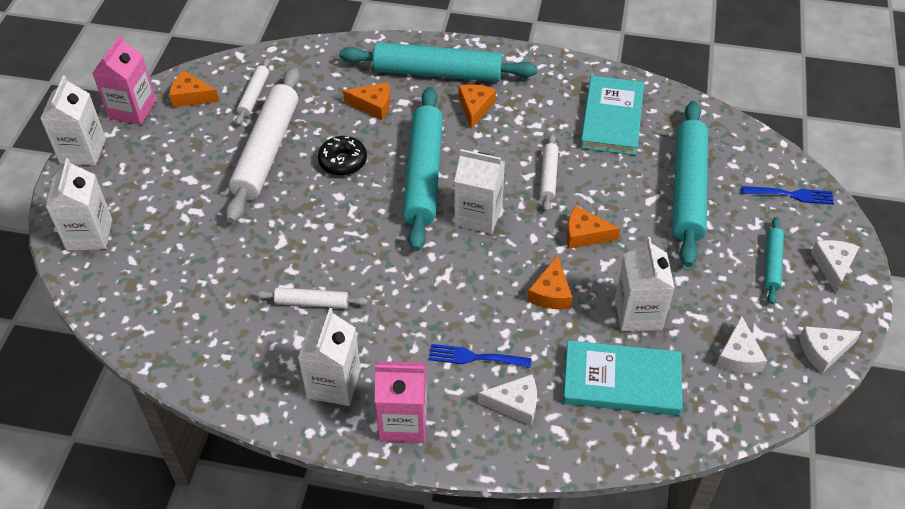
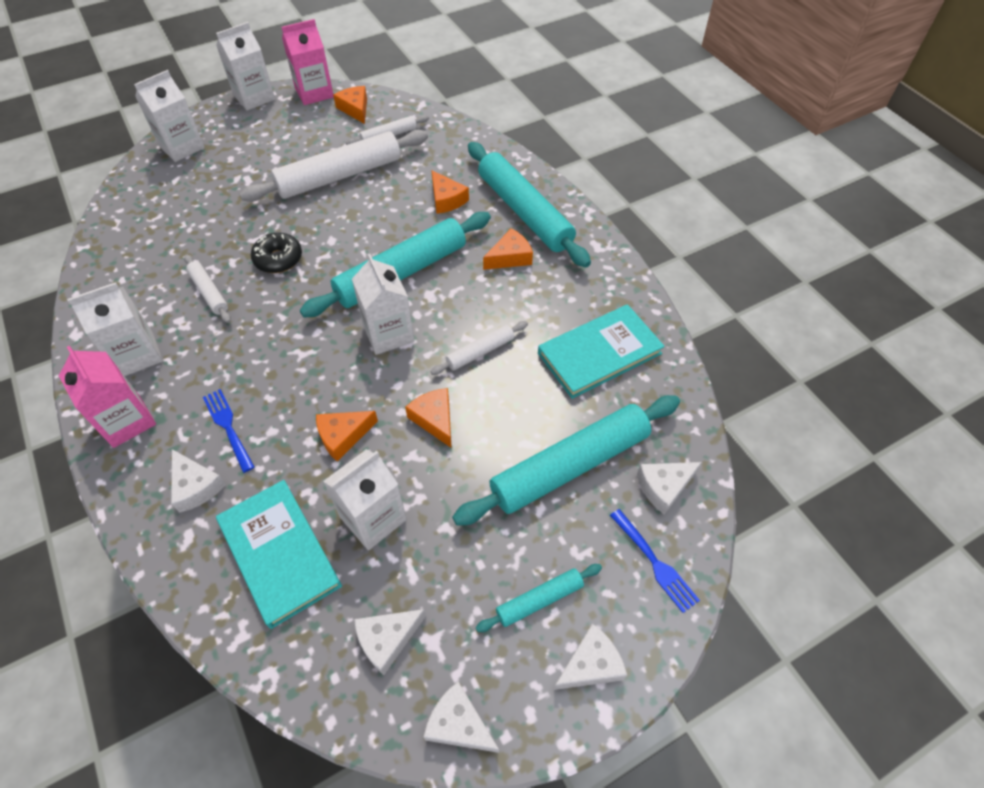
camera: 50 degrees right, 5 degrees up
(343, 161) = (369, 220): black donut -> black donut (278, 259)
(743, 156) = (664, 487): none -> white cheese

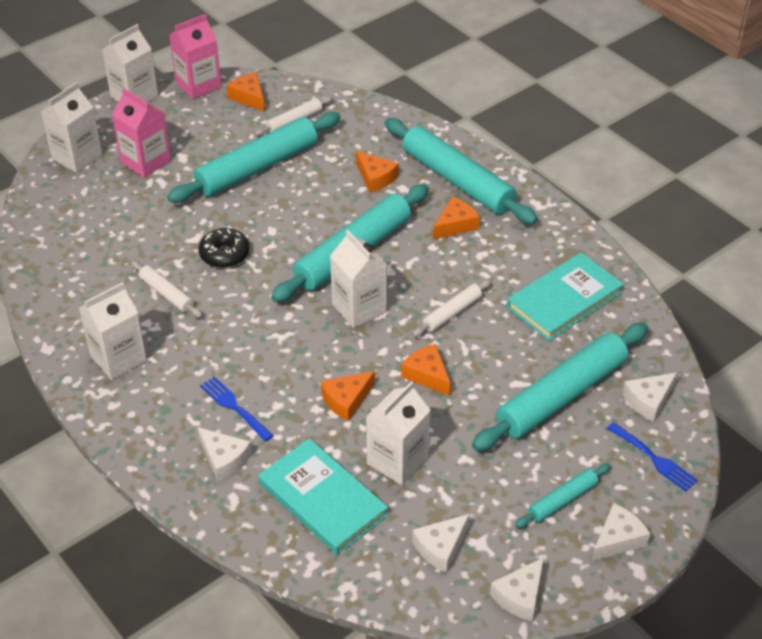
camera: 10 degrees left, 10 degrees down
(126, 421) = (134, 415): pink carton -> pink carton (145, 161)
(339, 176) = (257, 167): white rolling pin -> turquoise rolling pin
(458, 724) = (520, 596): white cheese -> white cheese turned 75 degrees counterclockwise

